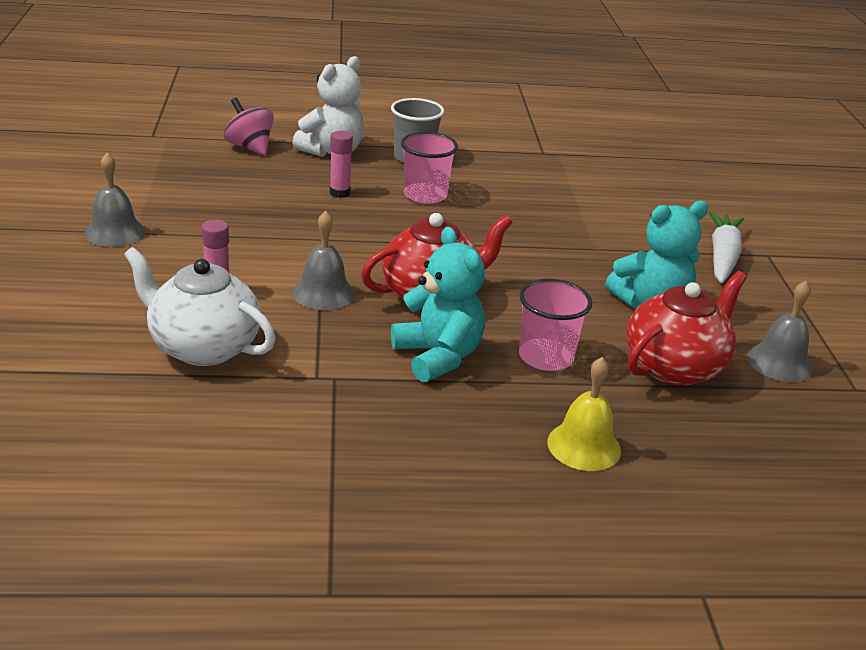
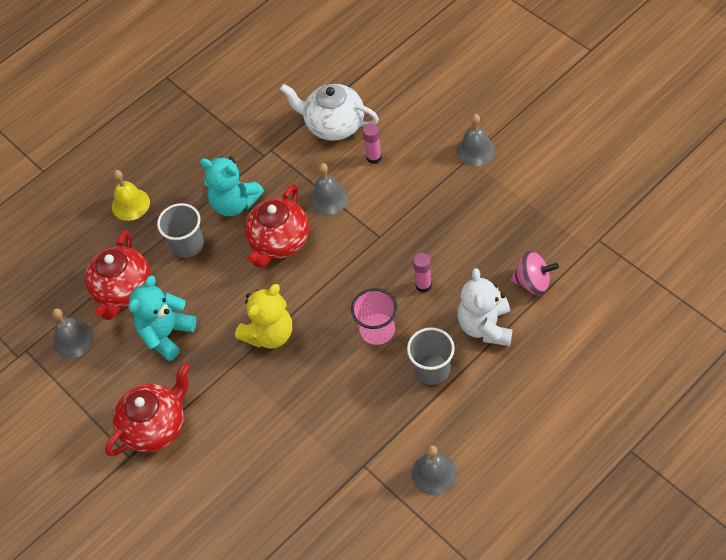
camera: 150 degrees right, 25 degrees up
(203, 347) = (334, 125): white teapot -> white teapot turned 150 degrees counterclockwise
(493, 126) = (434, 473): none -> grey bell
(533, 245) = (269, 334): none -> yellow teddy bear
(545, 357) = (187, 244): pink cup -> grey cup
(722, 256) = (155, 426): white carrot -> red teapot

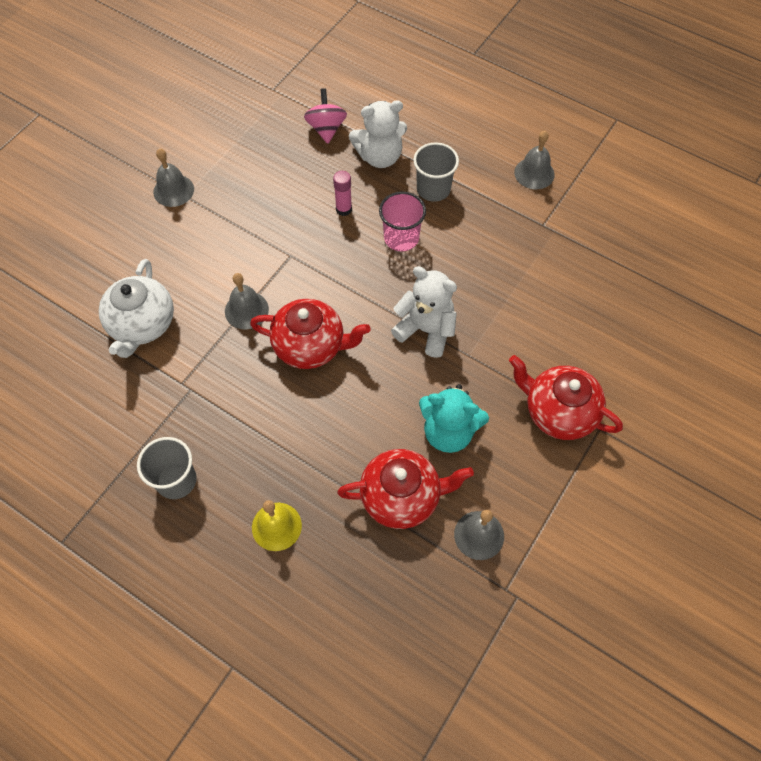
camera: 110 degrees left, 5 degrees up
(187, 244) = (327, 441): grey cup -> grey cup (176, 480)
(234, 203) = (263, 404): turquoise teddy bear -> none
(269, 334) = (426, 330): yellow teddy bear -> white teddy bear
(374, 157) = (188, 277): pink glue stick -> none

